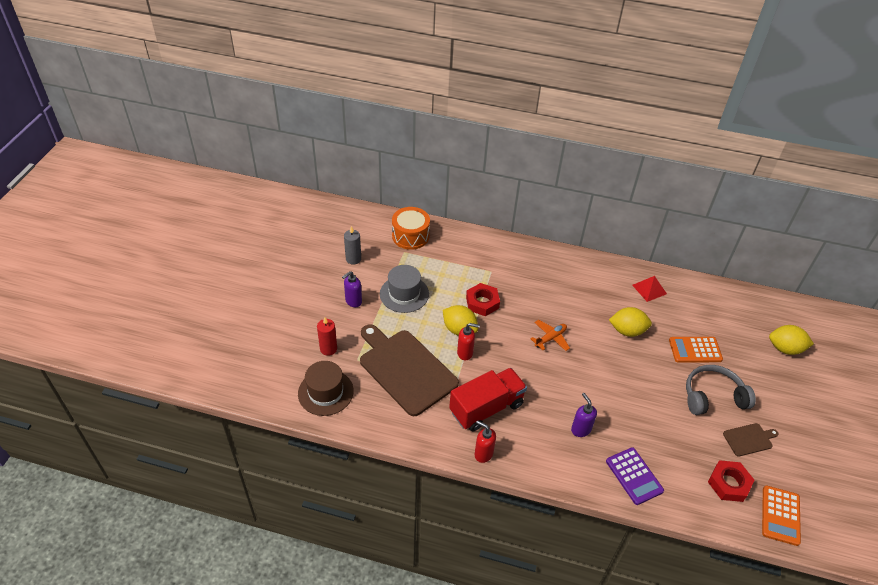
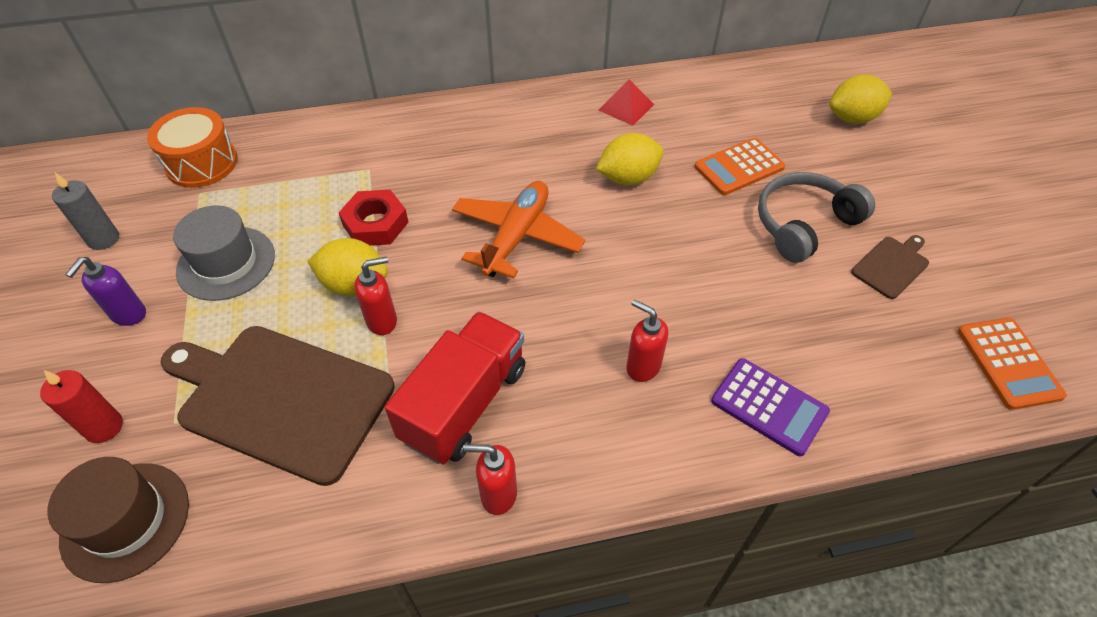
camera: 25 degrees left, 5 degrees up
(550, 338) = (516, 236): orange plane -> orange plane, size x1.69
(580, 429) = (642, 367): purple soap dispenser -> red soap dispenser
(728, 483) = (909, 348): red nut -> none

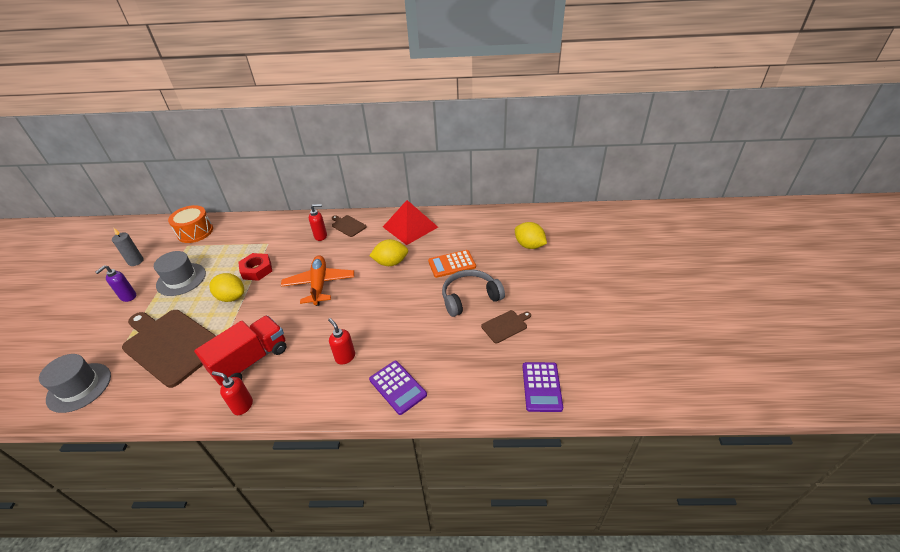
camera: 15 degrees right, 10 degrees down
(104, 427) = (92, 345): red candle -> none
(125, 521) = (79, 387): brown hat -> grey hat
(382, 321) = (235, 316): red soap dispenser -> red soap dispenser (321, 236)
(508, 117) = (348, 225): none -> brown cutting board
(516, 236) = (319, 284): orange plane -> orange plane turned 45 degrees counterclockwise
(626, 107) = (410, 227): red pyramid -> red pyramid, size x1.83
(852, 118) = (529, 245): yellow lemon -> yellow lemon turned 45 degrees clockwise
(1008, 363) = (541, 387): orange calculator -> purple calculator

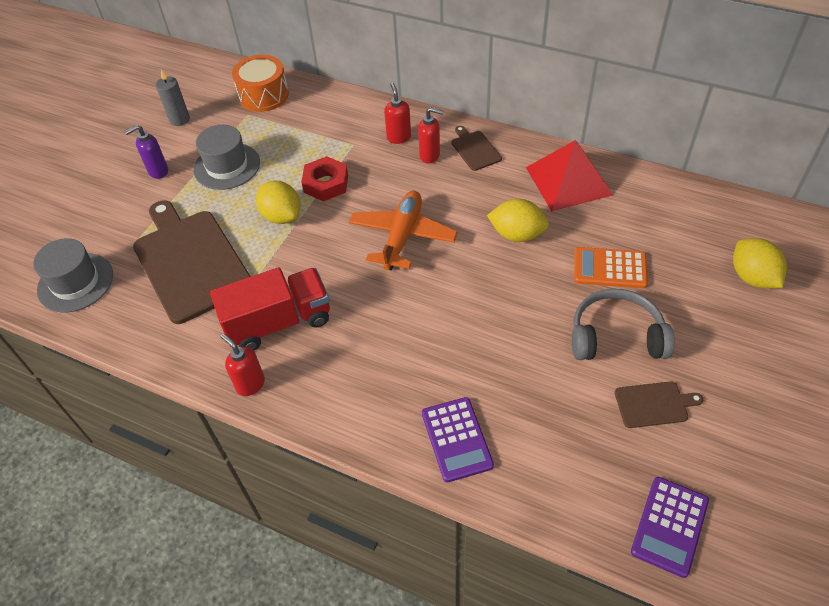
camera: 25 degrees right, 10 degrees up
(345, 357) = (401, 364): red soap dispenser -> red soap dispenser (398, 137)

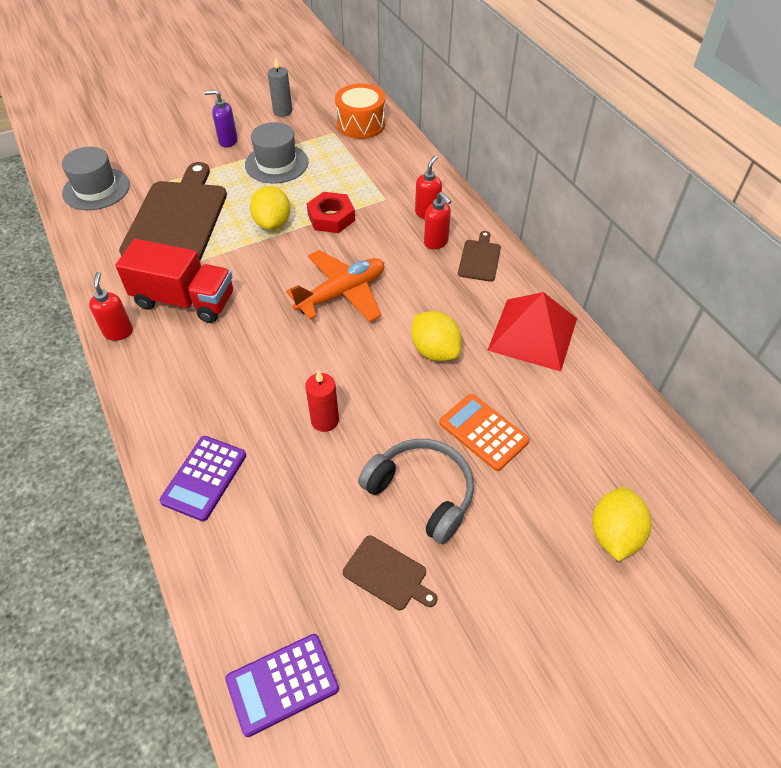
camera: 35 degrees right, 0 degrees up
(496, 335) = (325, 420): none -> red candle

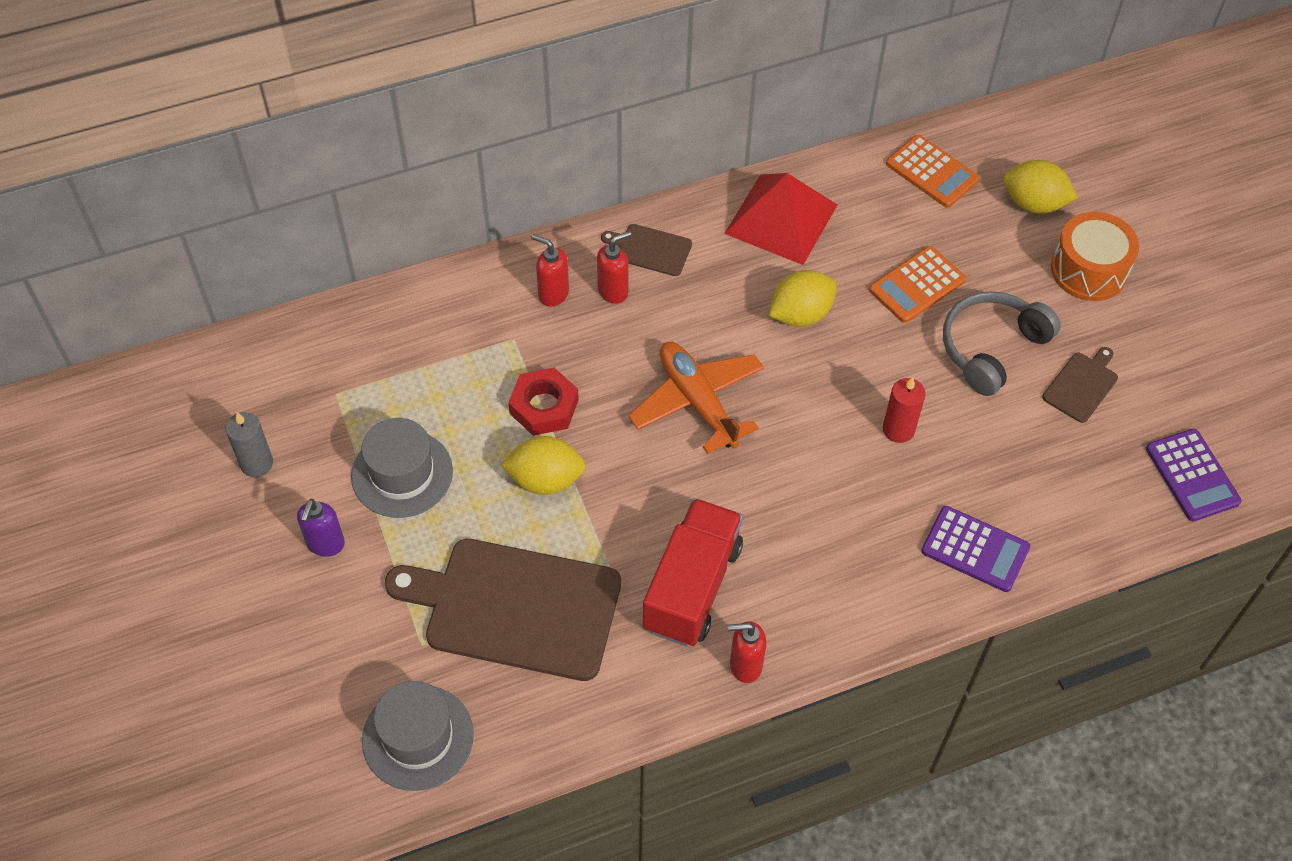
camera: 85 degrees left, 5 degrees up
(361, 124) = (322, 356): orange drum -> orange drum (1088, 270)
(624, 443) = (932, 172): none -> orange calculator

